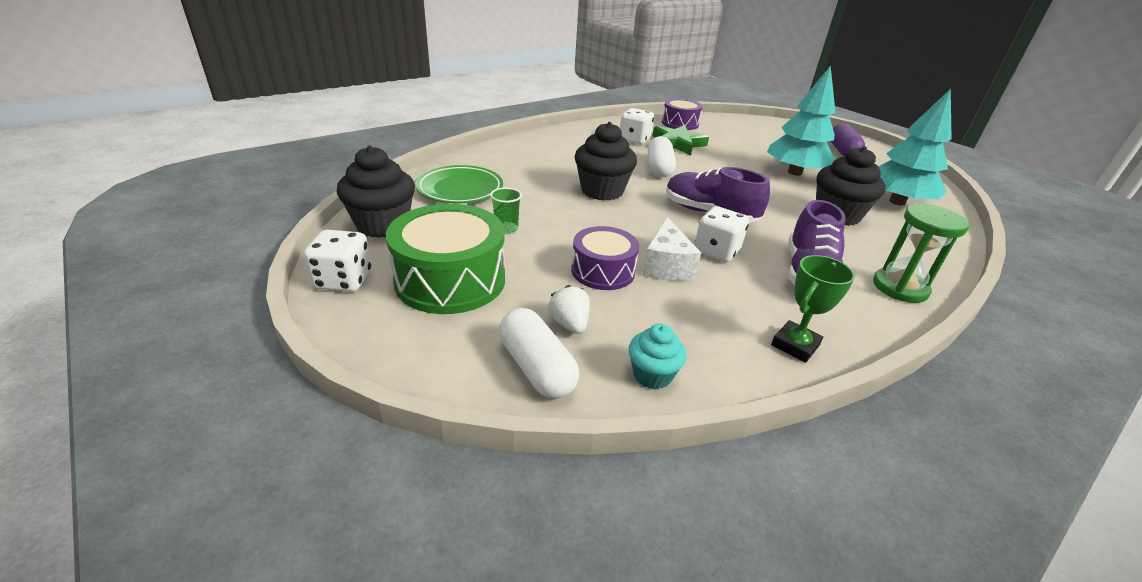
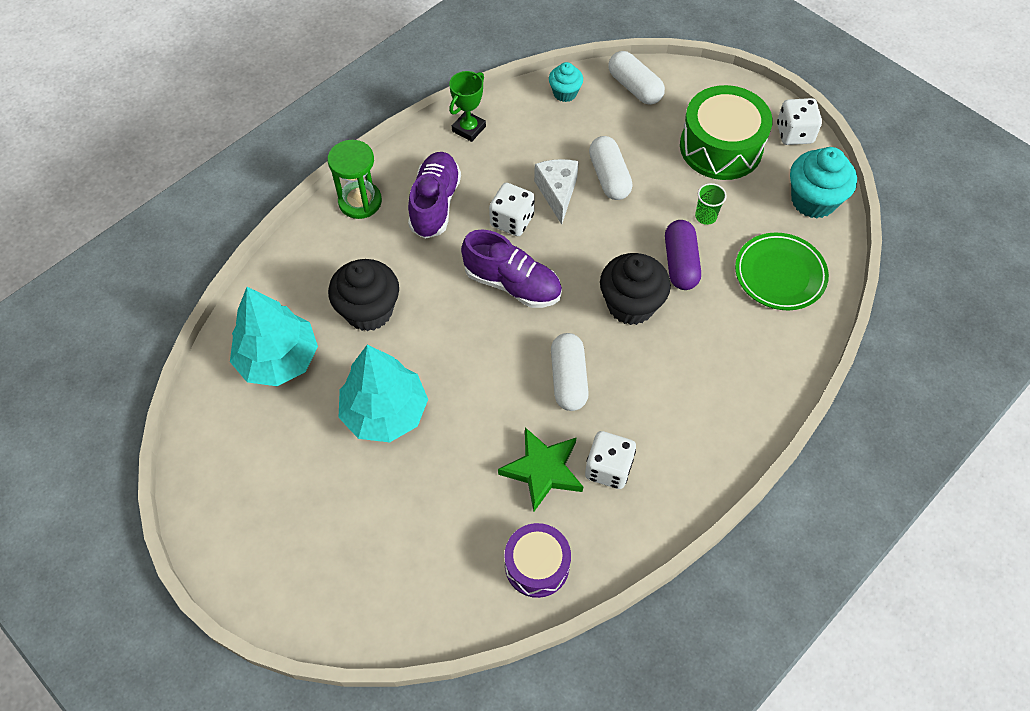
camera: 175 degrees right, 25 degrees up
(382, 225) = (813, 200): black cupcake -> turquoise cupcake
(569, 324) = (623, 122): white strawberry -> none
(603, 271) = (609, 177): purple drum -> white capsule
(842, 151) = (280, 514): purple capsule -> purple capsule (680, 263)

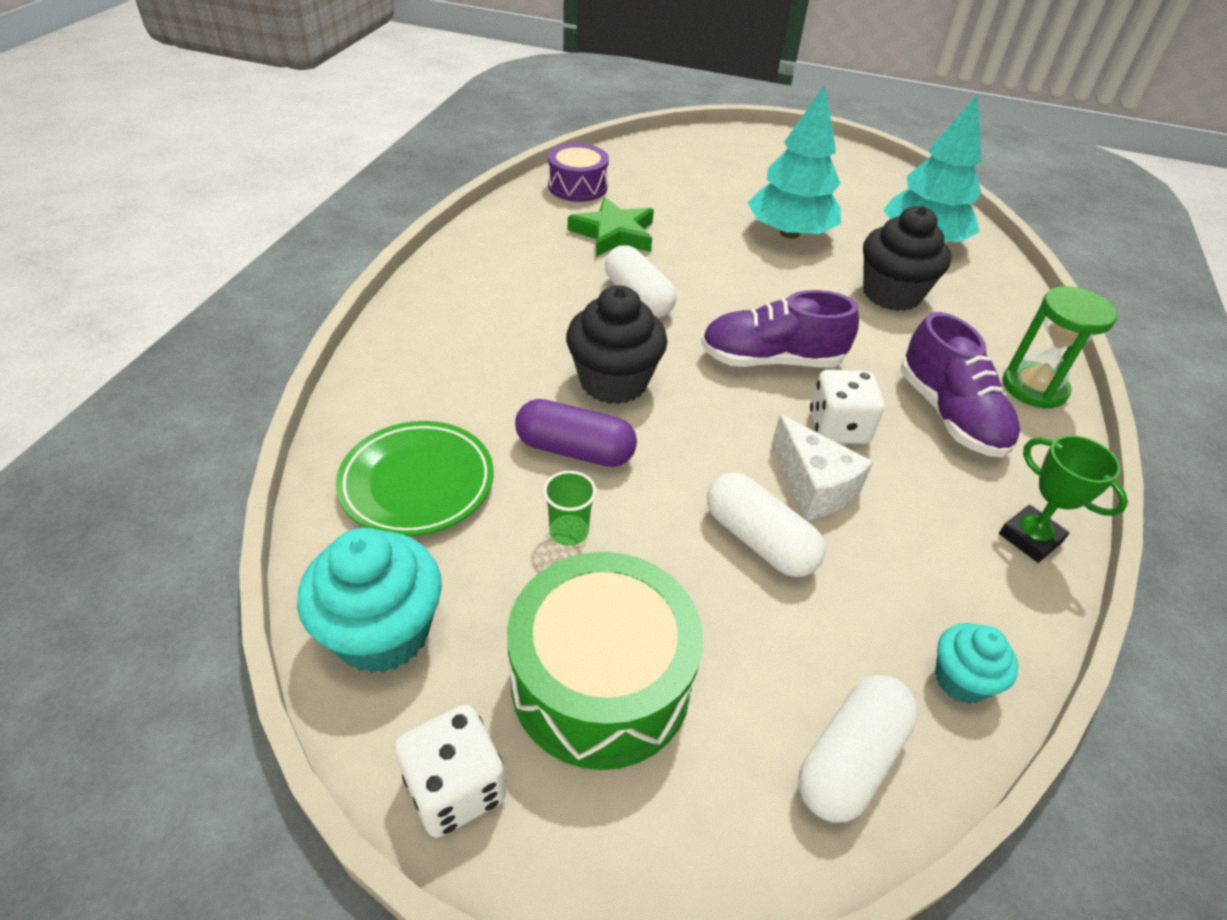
camera: 150 degrees right, 15 degrees down
(469, 129) = (1030, 538): green trophy -> green trophy turned 45 degrees counterclockwise
(608, 468) = (552, 248): white dice -> none
(634, 87) = (850, 759): white capsule -> white capsule turned 75 degrees counterclockwise
(680, 263) = (575, 450): purple capsule -> purple capsule turned 45 degrees counterclockwise

